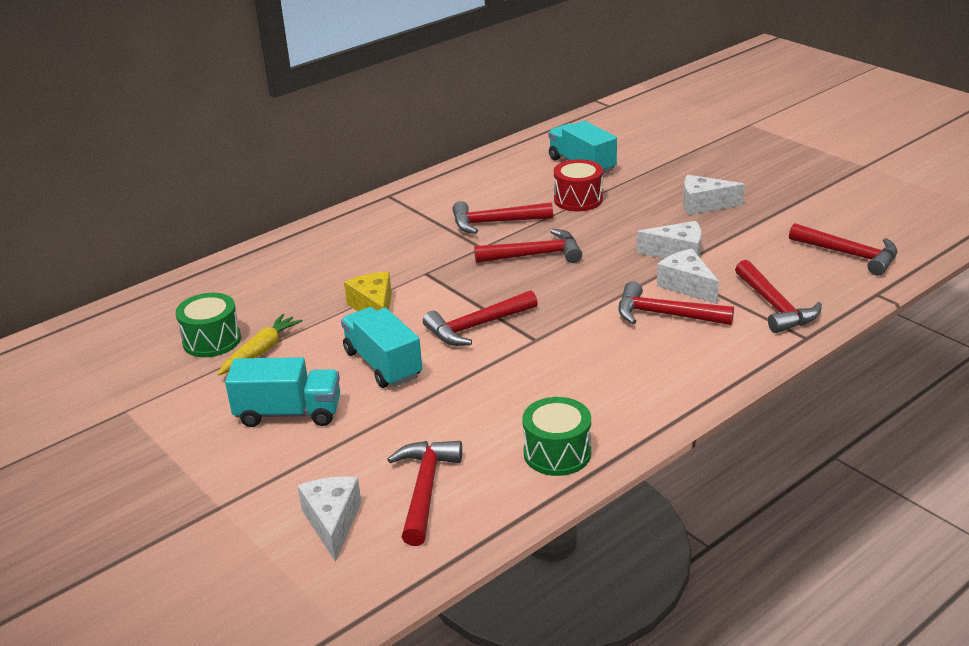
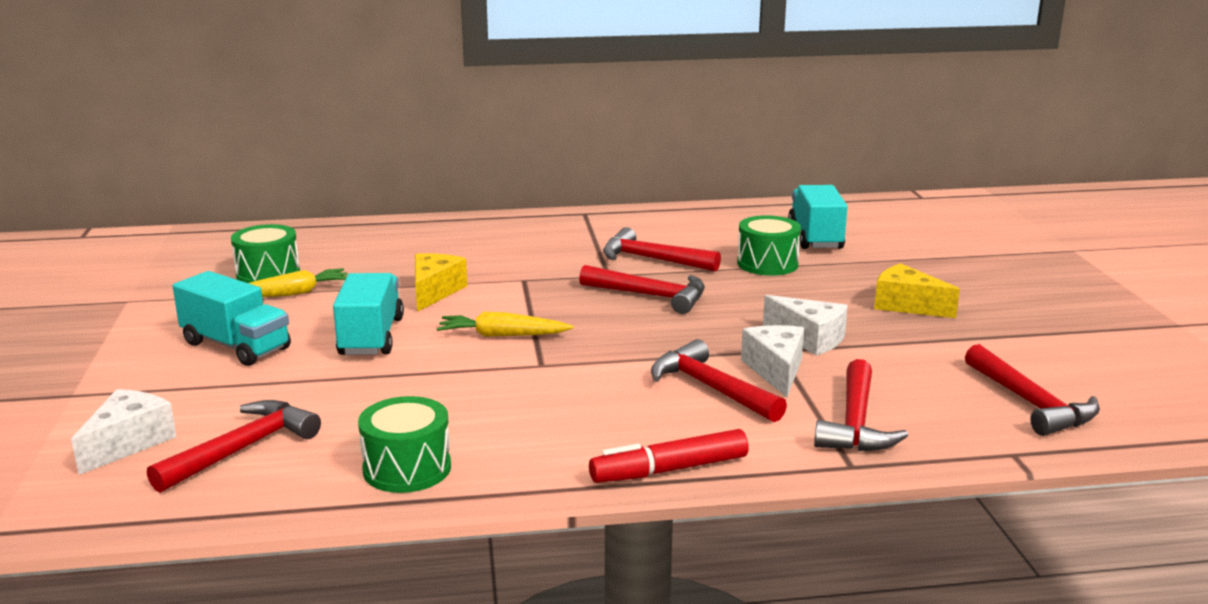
camera: 30 degrees right, 10 degrees down
(477, 326) = (502, 335): red hammer -> yellow carrot
(578, 199) = (767, 264): red drum -> green drum
(704, 205) = (906, 305): white cheese -> yellow cheese
(714, 384) = (669, 470): none -> red marker

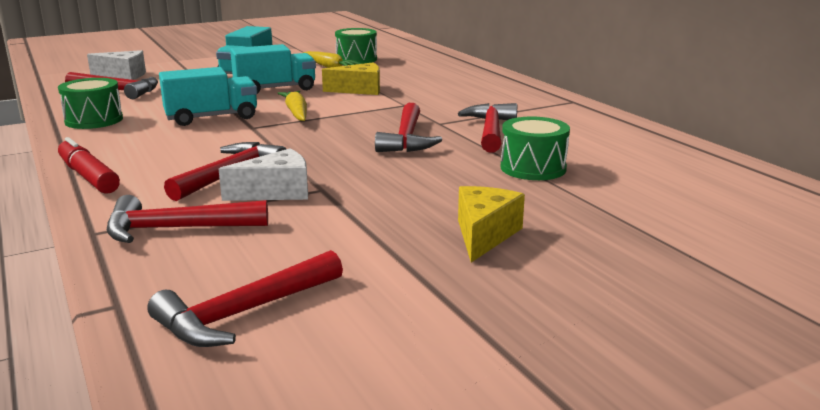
camera: 70 degrees right, 0 degrees up
(809, 338) = (356, 198): white cheese -> none
(815, 237) = (642, 180): turquoise truck -> turquoise truck (212, 117)

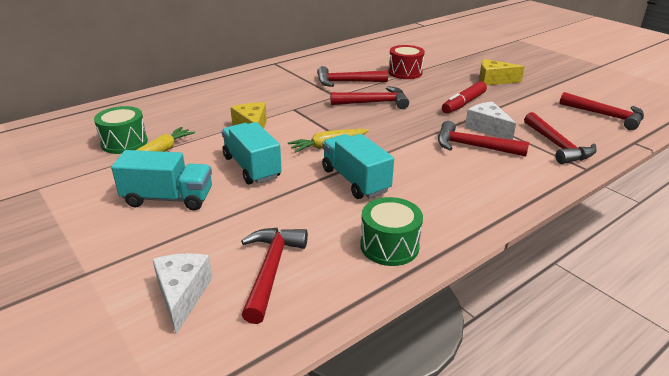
camera: 100 degrees left, 10 degrees up
(88, 176) = (518, 198): red marker -> red marker (463, 103)
(533, 168) = (405, 72): green drum -> red drum

